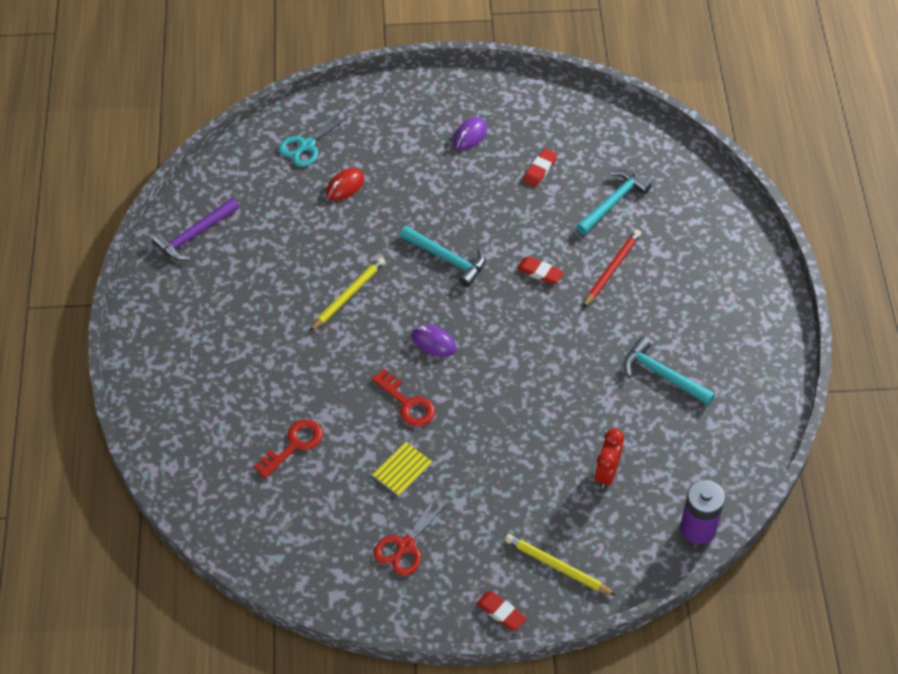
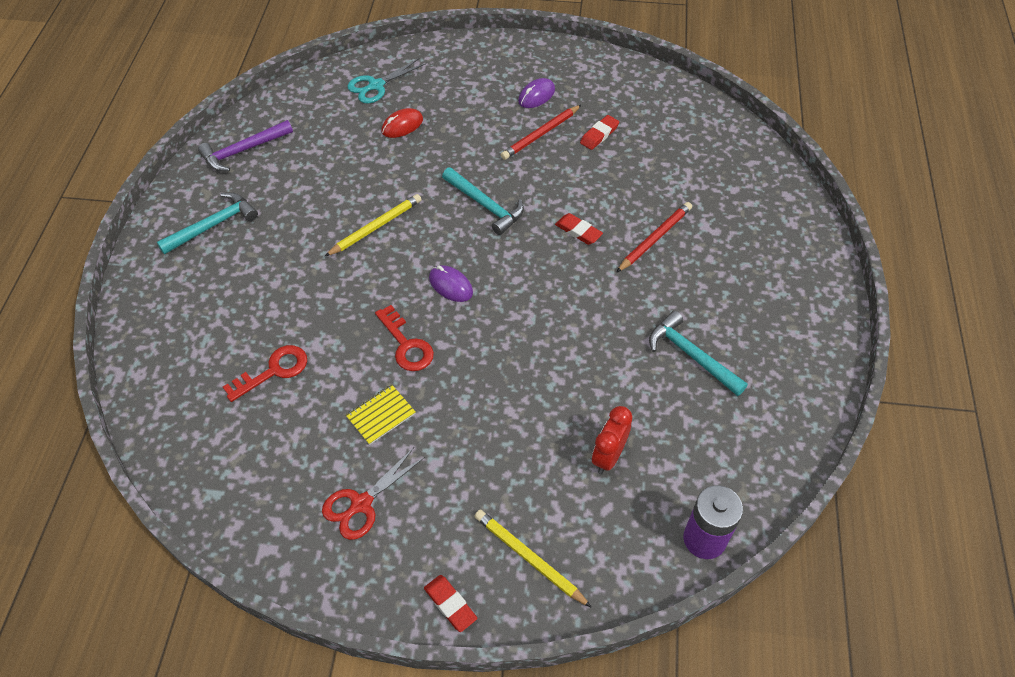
camera: 10 degrees right, 0 degrees up
(483, 177) = (540, 134): none -> red pencil
(613, 202) = (668, 174): turquoise hammer -> turquoise hammer (213, 225)

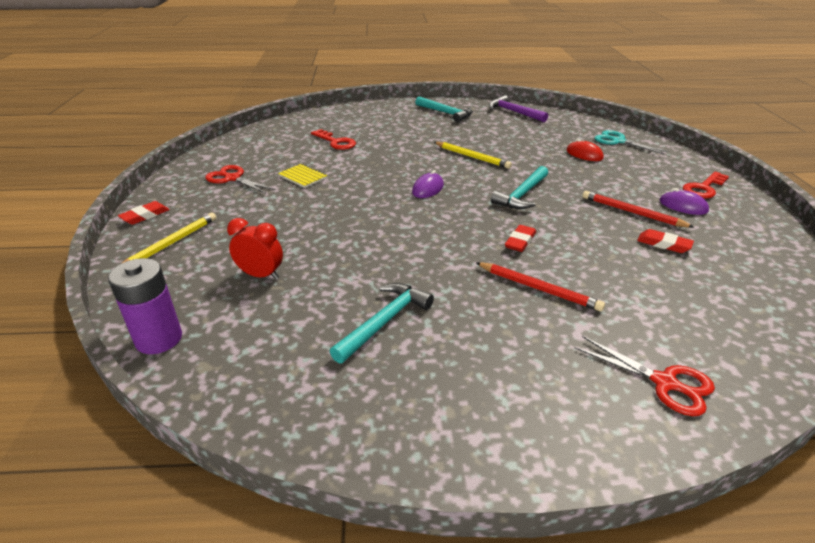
camera: 80 degrees right, 20 degrees down
(406, 345) = (365, 179): red key -> red key (703, 188)
(766, 202) = (664, 383): none -> red scissors

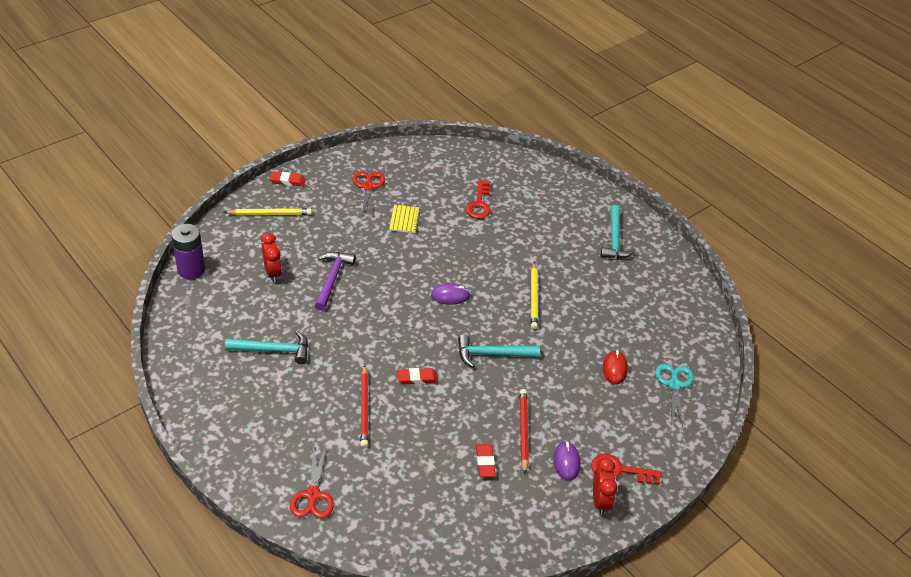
camera: 50 degrees right, 10 degrees up
(514, 112) = (671, 285): purple hammer -> purple hammer (332, 279)
(738, 207) = (600, 501): none -> red clock

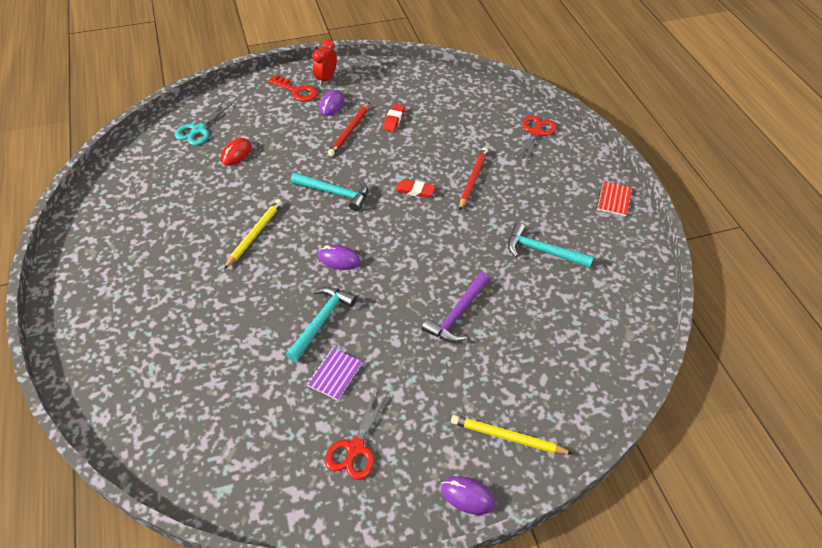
camera: 155 degrees left, 5 degrees up
(191, 269) = (622, 374): purple battery -> none
(209, 427) = (613, 199): none -> red notebook
(272, 273) = (524, 341): red clock -> none
(287, 181) = (467, 496): red eraser -> purple mouse
(404, 220) = (335, 374): yellow notebook -> purple notebook
(479, 204) = (226, 372): red key -> none
(614, 239) = (111, 275): turquoise hammer -> turquoise hammer (321, 321)

